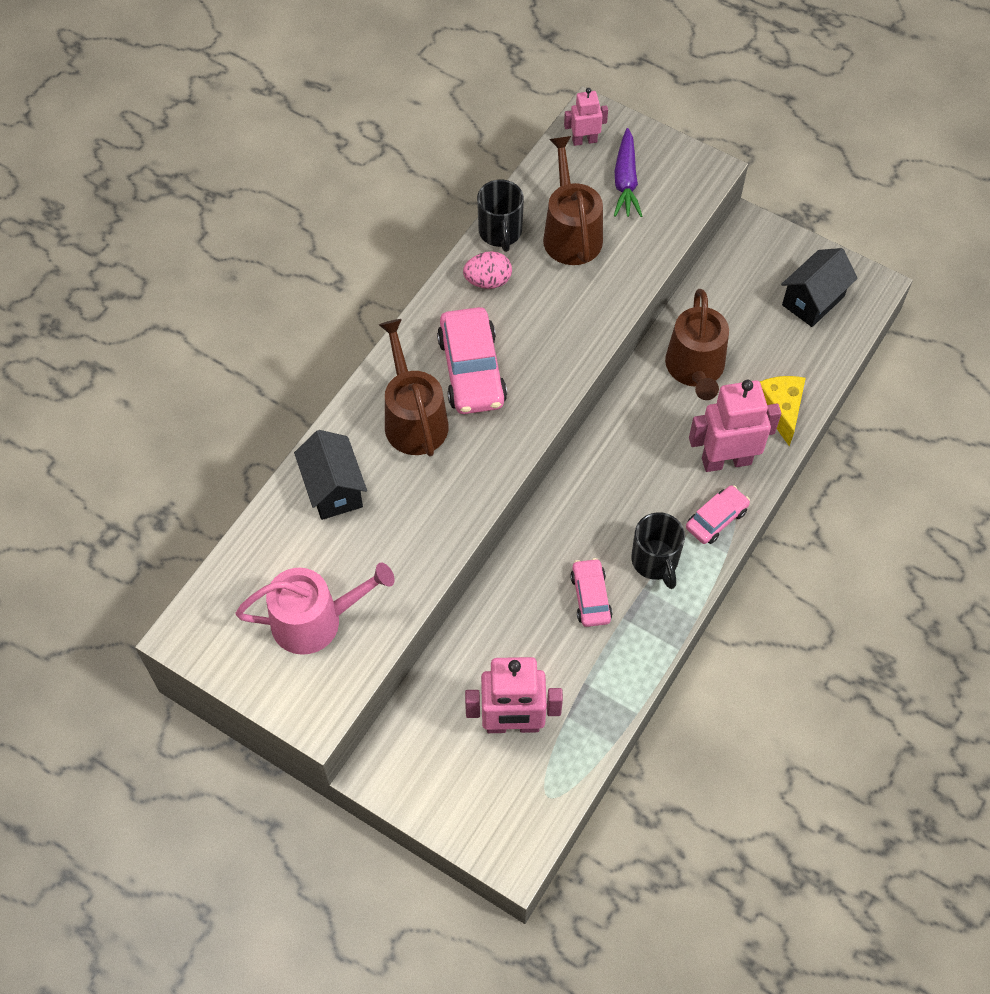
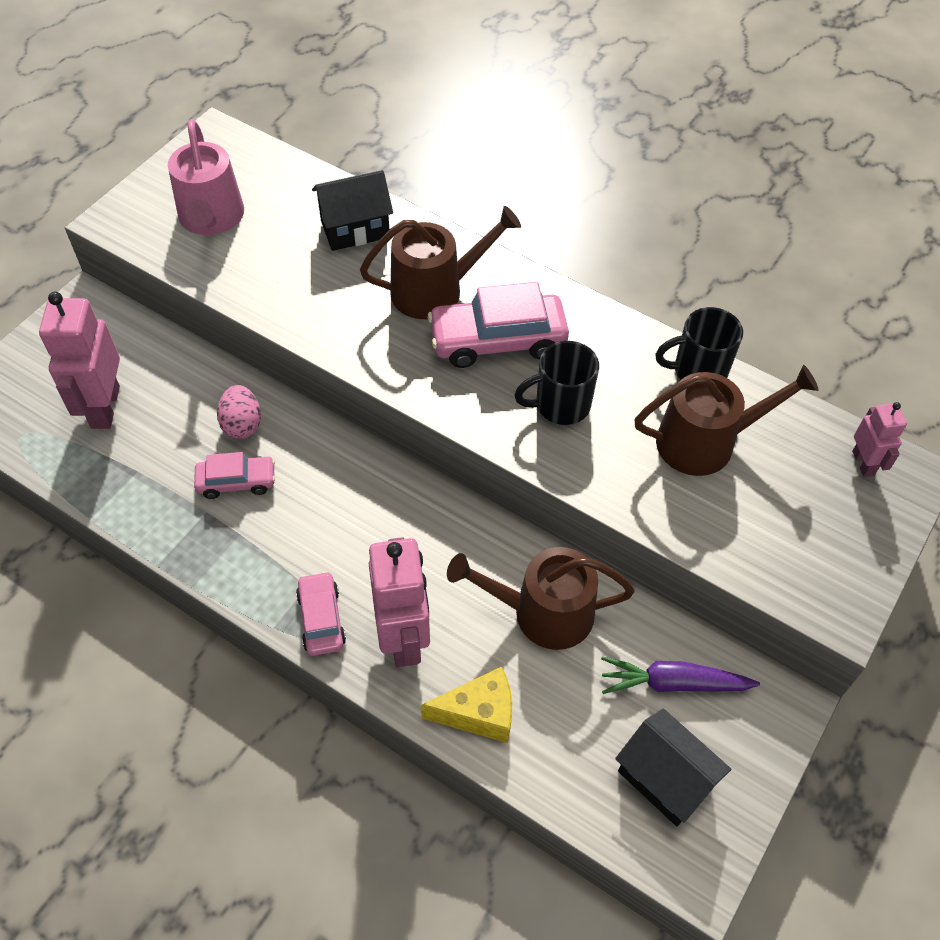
camera: 90 degrees right, 5 degrees down
(488, 281) = (624, 357): pink egg -> pink egg (242, 424)
(625, 181) = (802, 507): purple carrot -> purple carrot (673, 683)
(655, 561) = (272, 548): black mug -> black mug (560, 405)
(716, 519) = (321, 619): pink car -> pink car turned 150 degrees counterclockwise

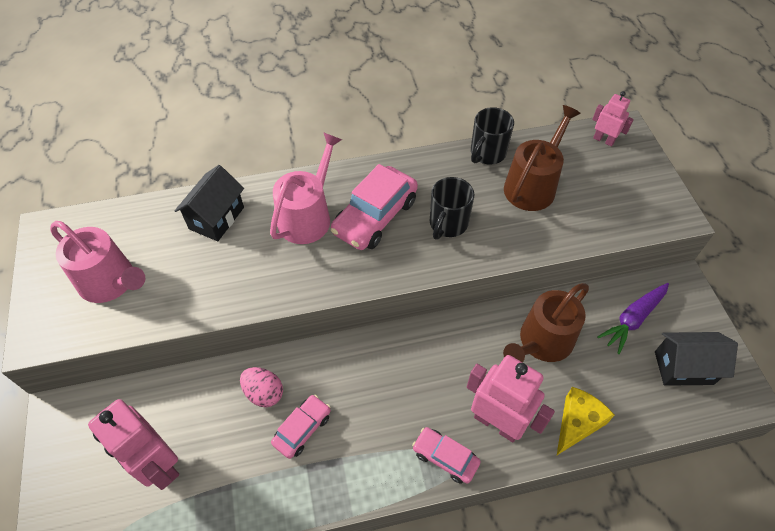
camera: 45 degrees left, 0 degrees up
(435, 290) = (307, 216): brown watering can -> pink watering can

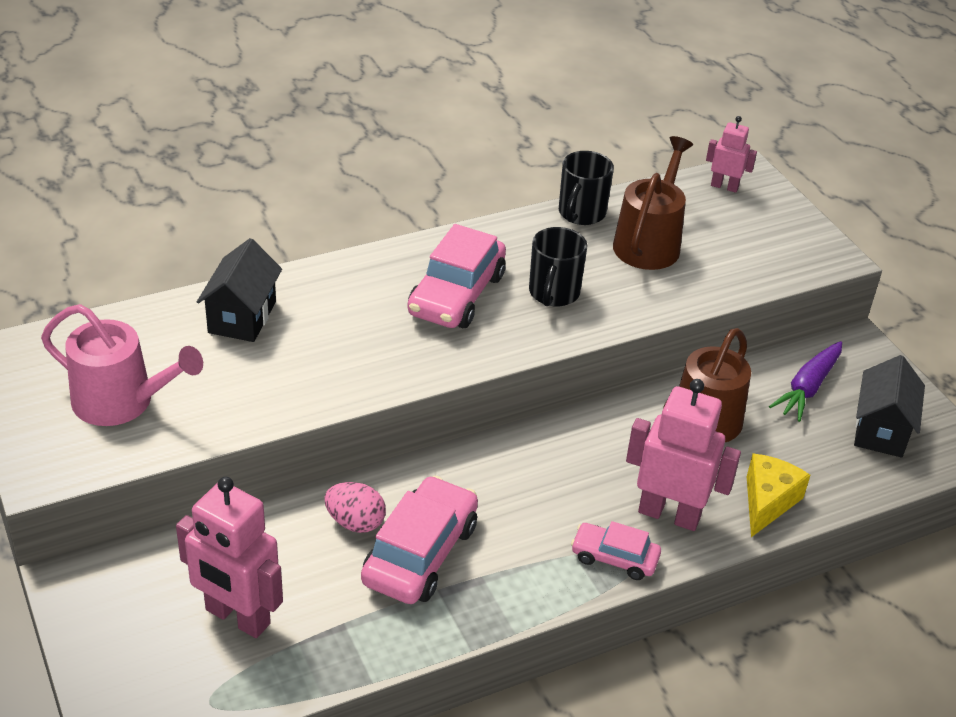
camera: 15 degrees left, 15 degrees down
(302, 429) = (420, 553): pink car -> pink car, size x1.73
(307, 216) = (366, 303): pink watering can -> none
(683, 368) = (881, 430): black house -> black house turned 60 degrees counterclockwise

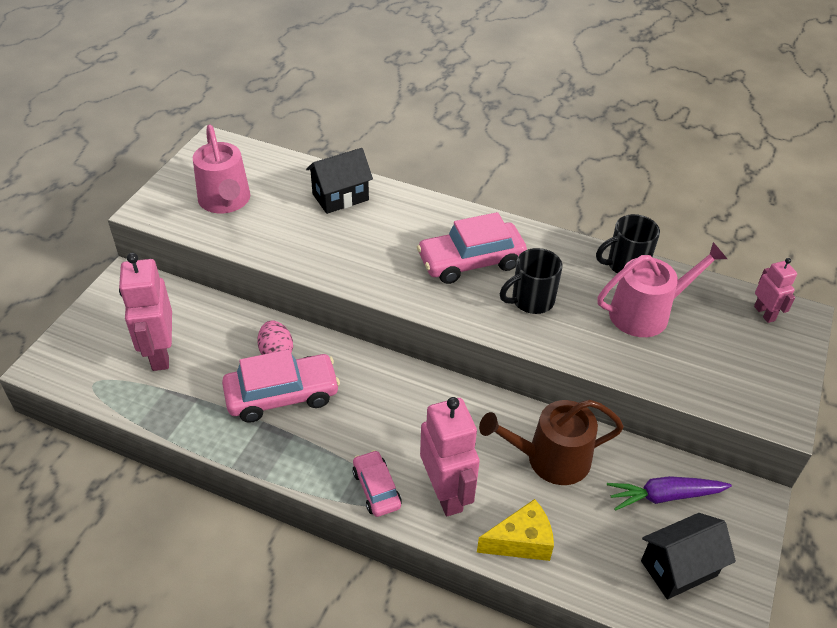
camera: 50 degrees right, 5 degrees up
(649, 243) = (646, 313): brown watering can -> pink watering can

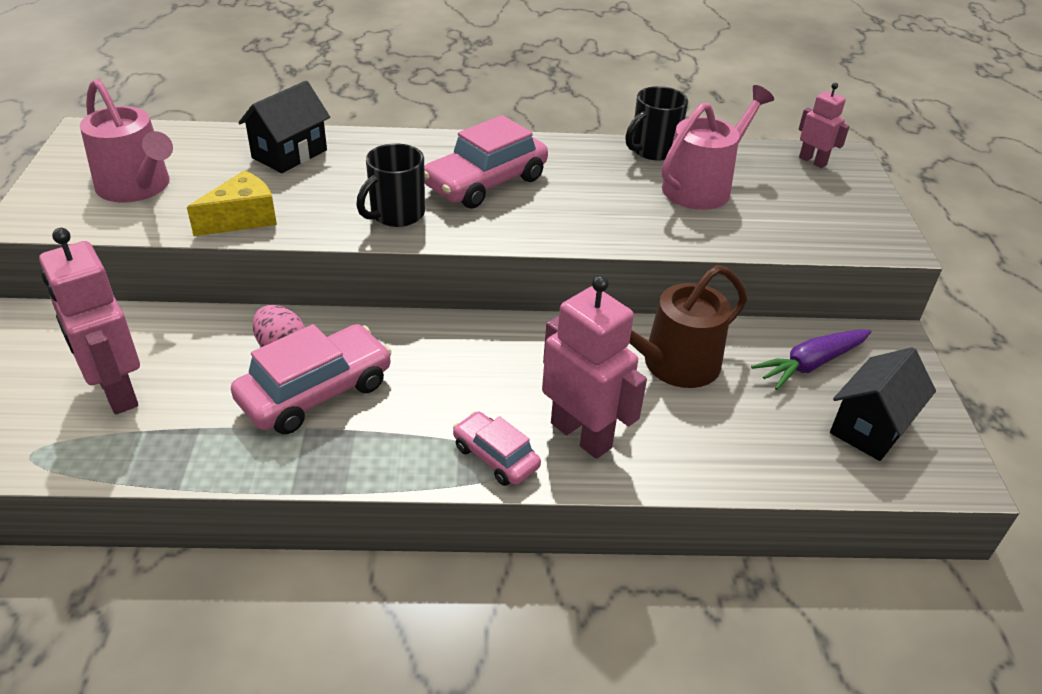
camera: 25 degrees left, 5 degrees down
(521, 541) = (695, 457): yellow cheese -> yellow cheese (242, 218)
(531, 300) = (576, 203): black mug -> black mug (396, 214)

